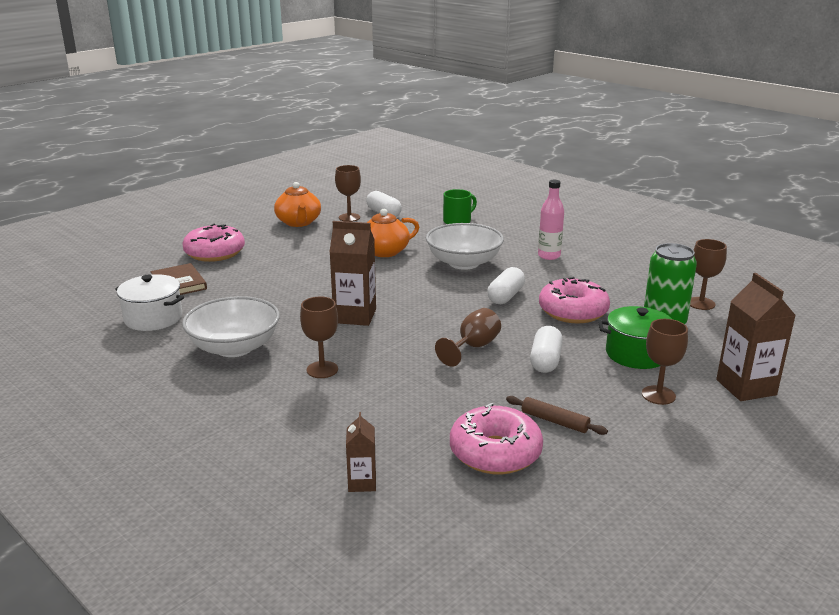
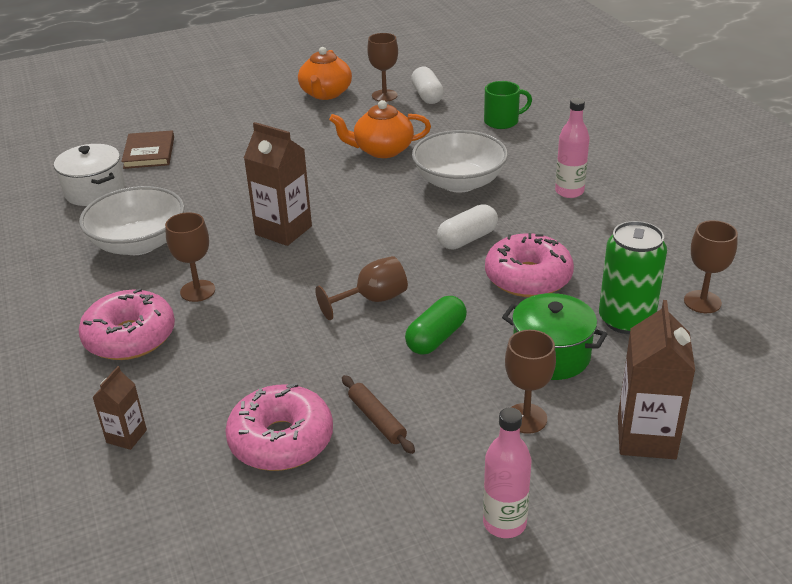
camera: 25 degrees right, 10 degrees up
(215, 253) = (211, 120): pink donut -> pink donut (130, 337)
(545, 361) = (436, 338): white capsule -> green capsule
(709, 461) = (504, 523): none -> pink bottle

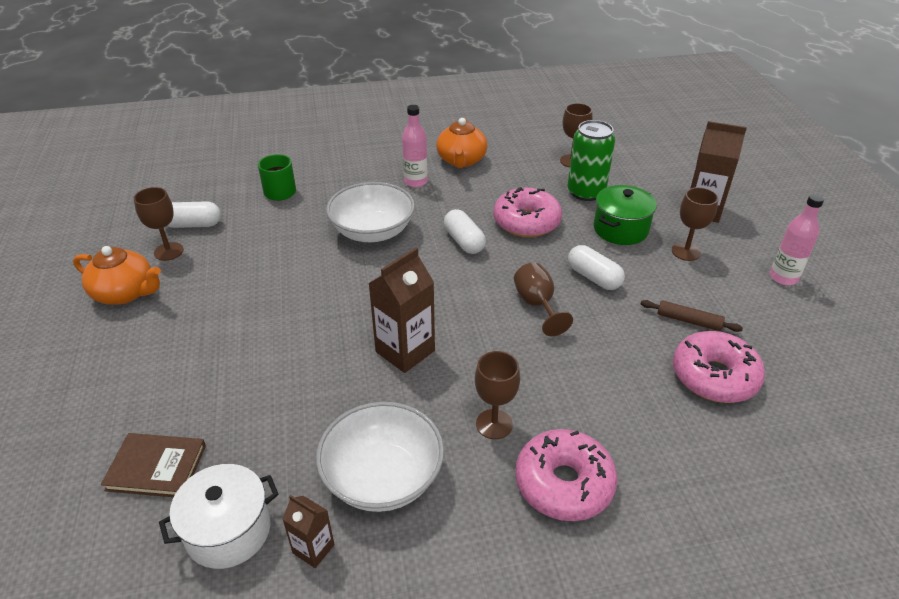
camera: 80 degrees left, 5 degrees up
(126, 436) = (715, 484): brown carton -> brown carton (313, 549)
(376, 419) = (688, 321): brown rolling pin -> brown rolling pin turned 45 degrees clockwise
(382, 150) = (285, 268): orange teapot -> orange teapot (461, 160)
(436, 338) = (594, 277): green capsule -> white capsule

